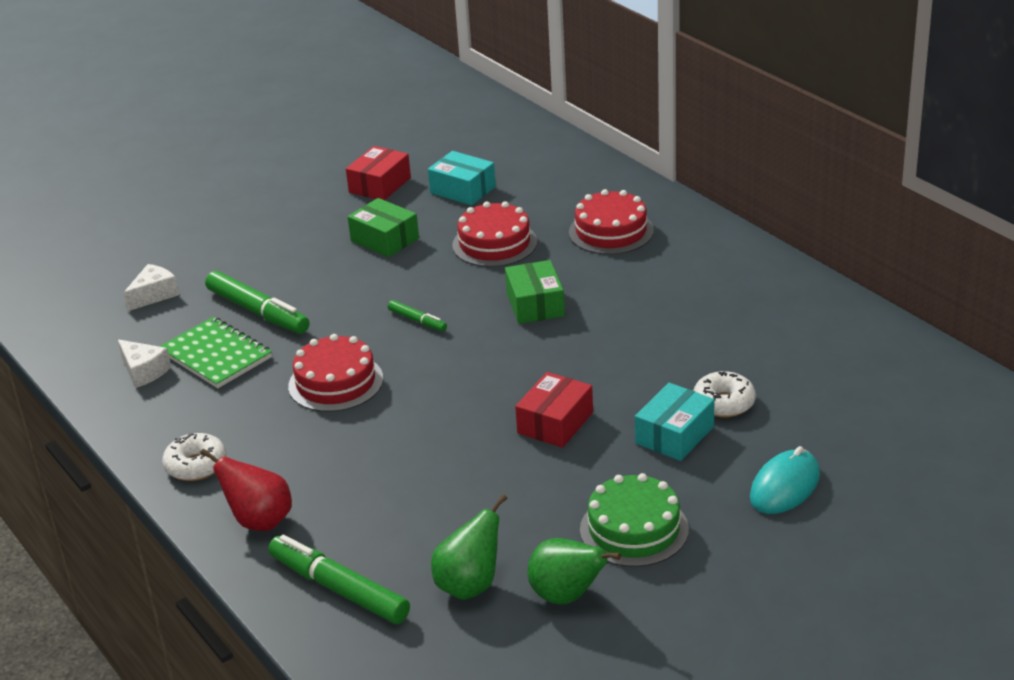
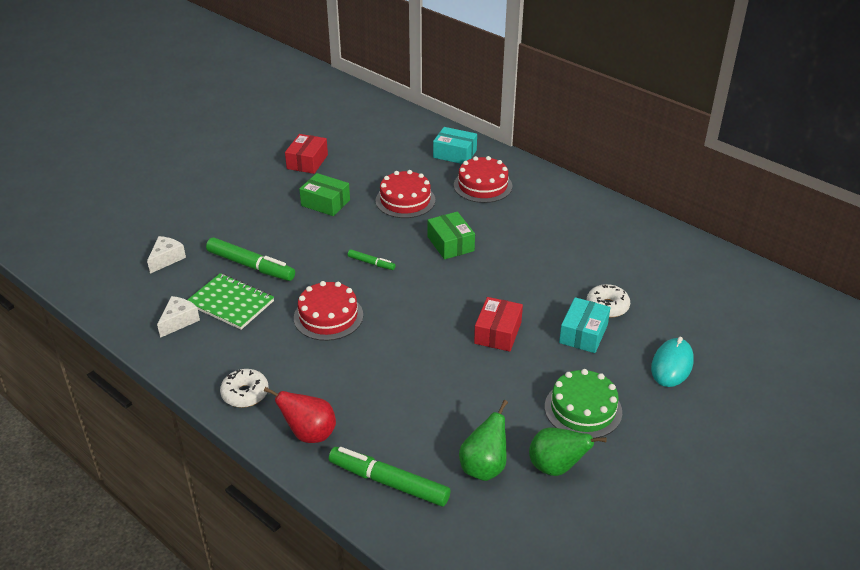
camera: 15 degrees left, 5 degrees up
(144, 371) = (179, 321): white cheese -> white cheese turned 90 degrees counterclockwise
(463, 190) = (368, 161): turquoise box -> turquoise box (455, 154)

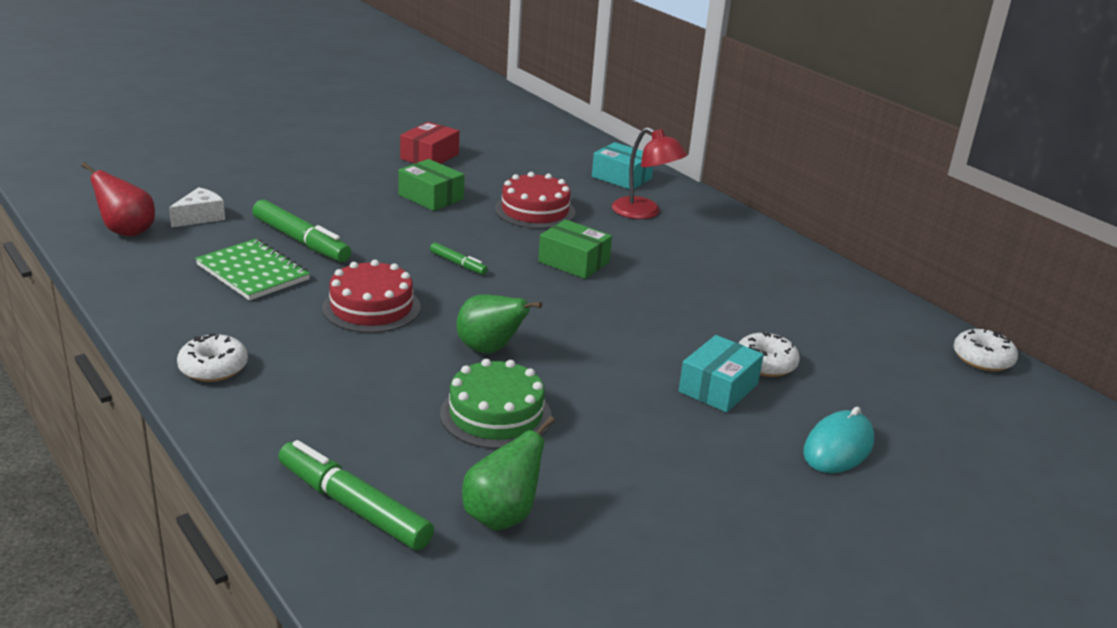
camera: 10 degrees right, 10 degrees down
(179, 321) = (176, 279): white cheese -> none
(309, 434) = (273, 428): red pear -> red pear (127, 231)
(450, 244) = (573, 262): green box -> green box turned 45 degrees counterclockwise
(482, 185) = (644, 213): red cake -> red lamp
(498, 333) = (595, 365): red box -> none
(556, 467) = (611, 538): green pear -> green pear (489, 349)
(583, 409) = (682, 475): green cake -> green cake (496, 415)
(743, 271) = (982, 359): none -> white donut

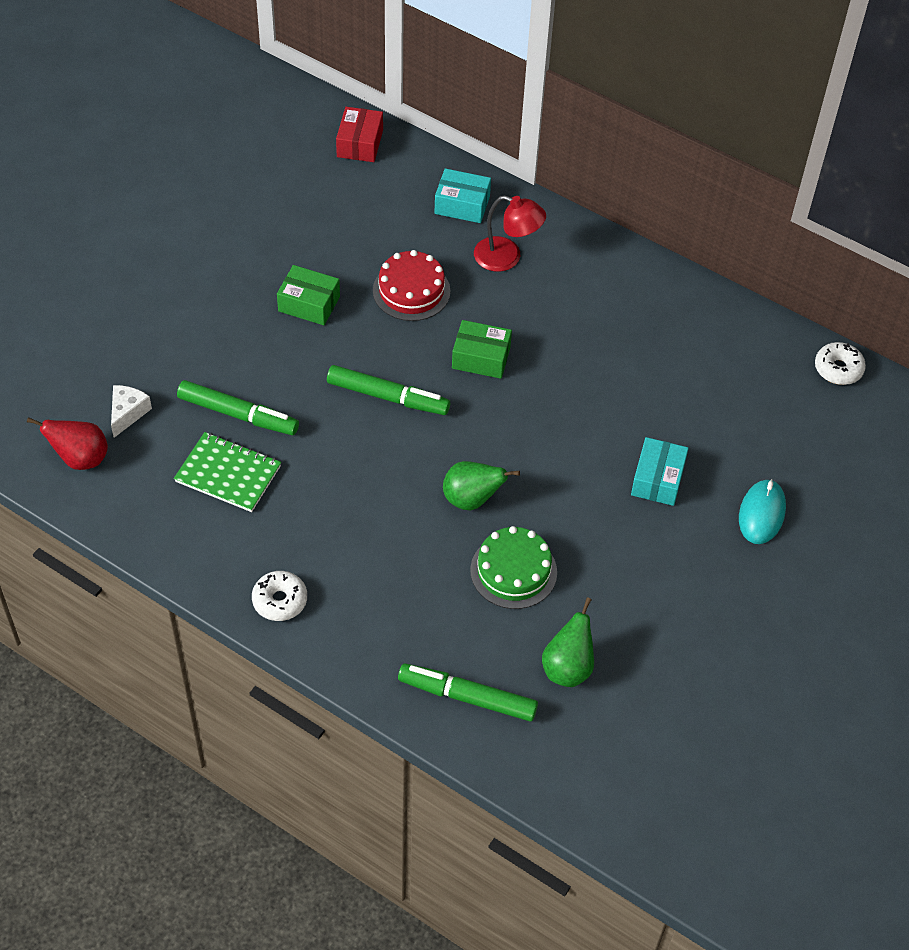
camera: 20 degrees left, 25 degrees up
(371, 307) = (352, 482): red cake -> none
(429, 156) = (269, 234): red box -> red box (360, 143)
(458, 264) = (388, 397): green marker -> green marker, size x1.96
(765, 364) = (682, 437): white donut -> none

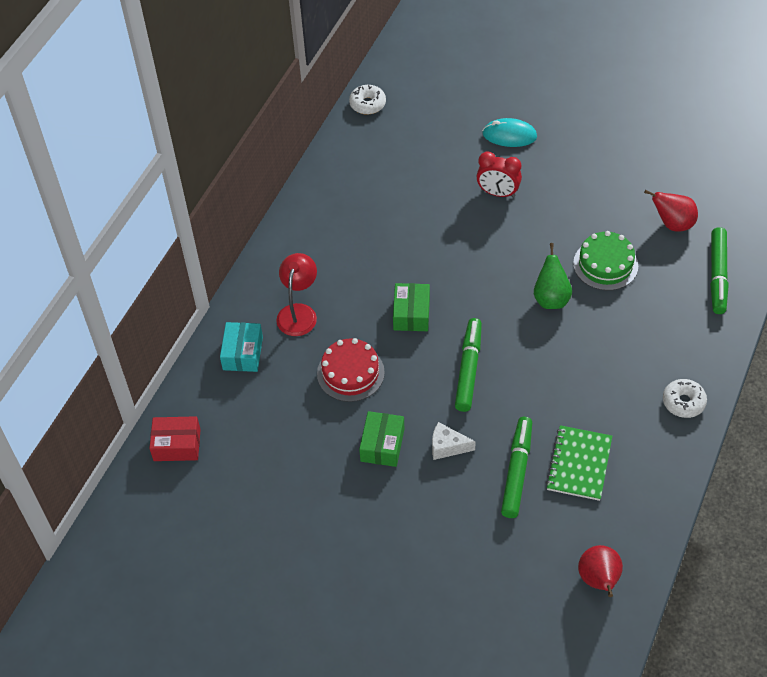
camera: 95 degrees left, 0 degrees up
(127, 413) = (540, 556): white cheese -> white cheese (447, 446)
(568, 668) = (672, 224): green pear -> red pear
(657, 479) = (498, 193): turquoise box -> red clock

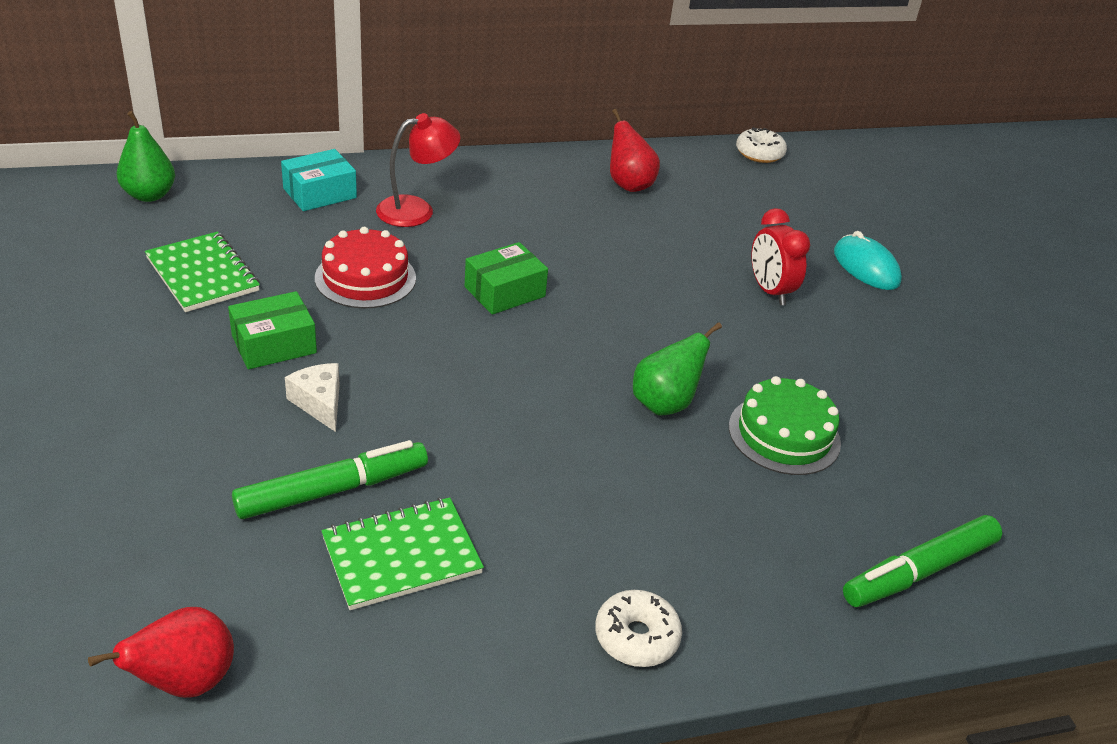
camera: 45 degrees right, 15 degrees down
(177, 445) = (149, 195): red box -> green pear
(289, 451) = (202, 274): none -> green notebook
(468, 369) = (467, 372): green marker -> none
(672, 224) = (940, 476): red pear -> red pear (628, 185)

